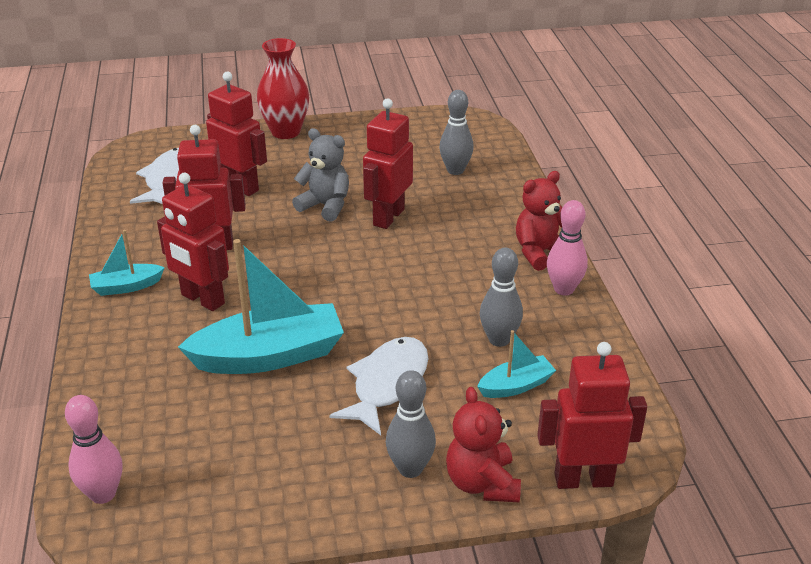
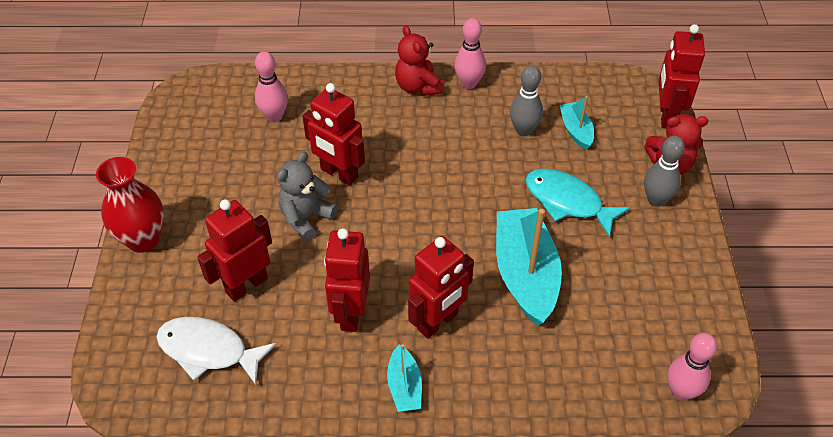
camera: 80 degrees left, 15 degrees up
(387, 384) = (567, 202): white fish -> turquoise fish
(455, 170) = (274, 116): grey bowling pin -> pink bowling pin

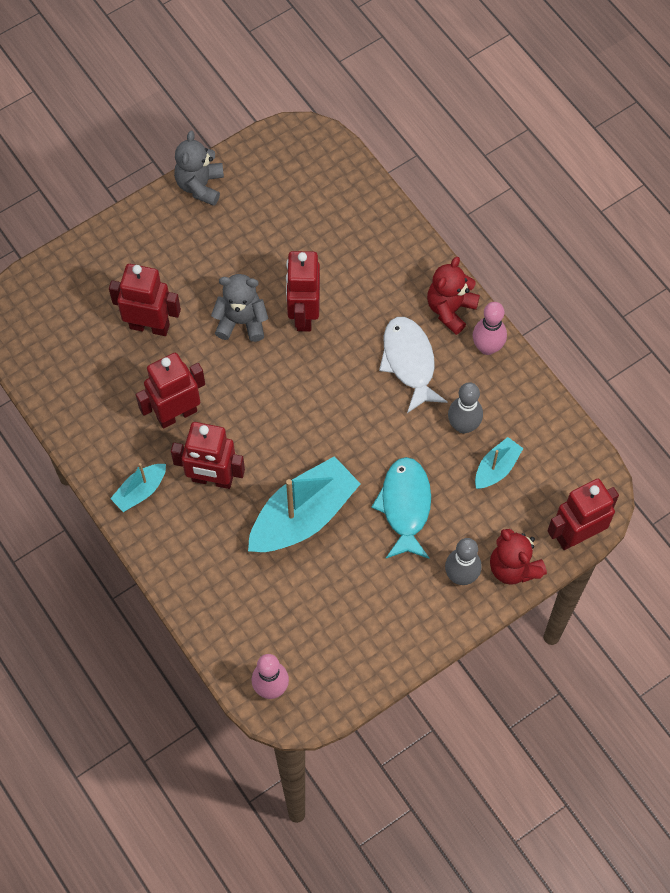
camera: 55 degrees right, 15 degrees up
(143, 239) = (138, 226): red vase -> none
(153, 176) = (200, 185): none -> grey teddy bear
(208, 350) = (78, 342): white fish -> white fish (409, 362)
(274, 116) = (328, 223): pink bowling pin -> none

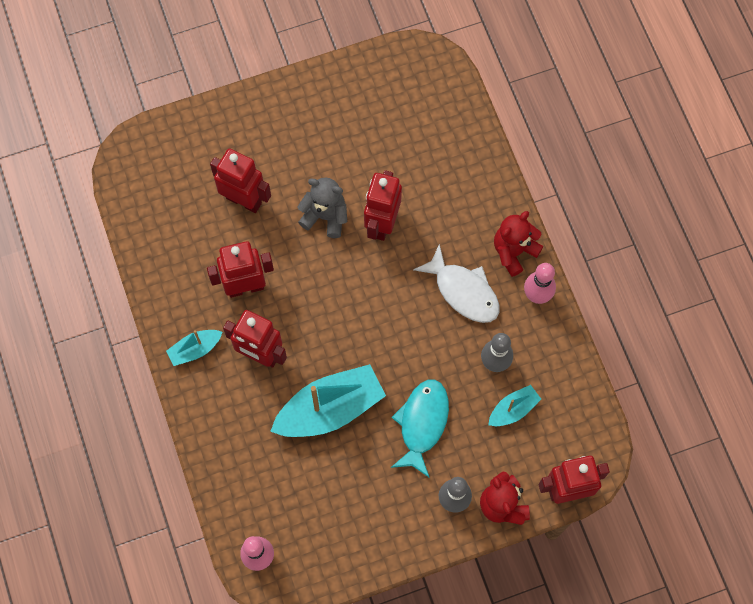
camera: 15 degrees right, 5 degrees up
(200, 185) = (323, 81): grey teddy bear -> none
(409, 362) = (463, 291): white fish -> white fish turned 135 degrees clockwise

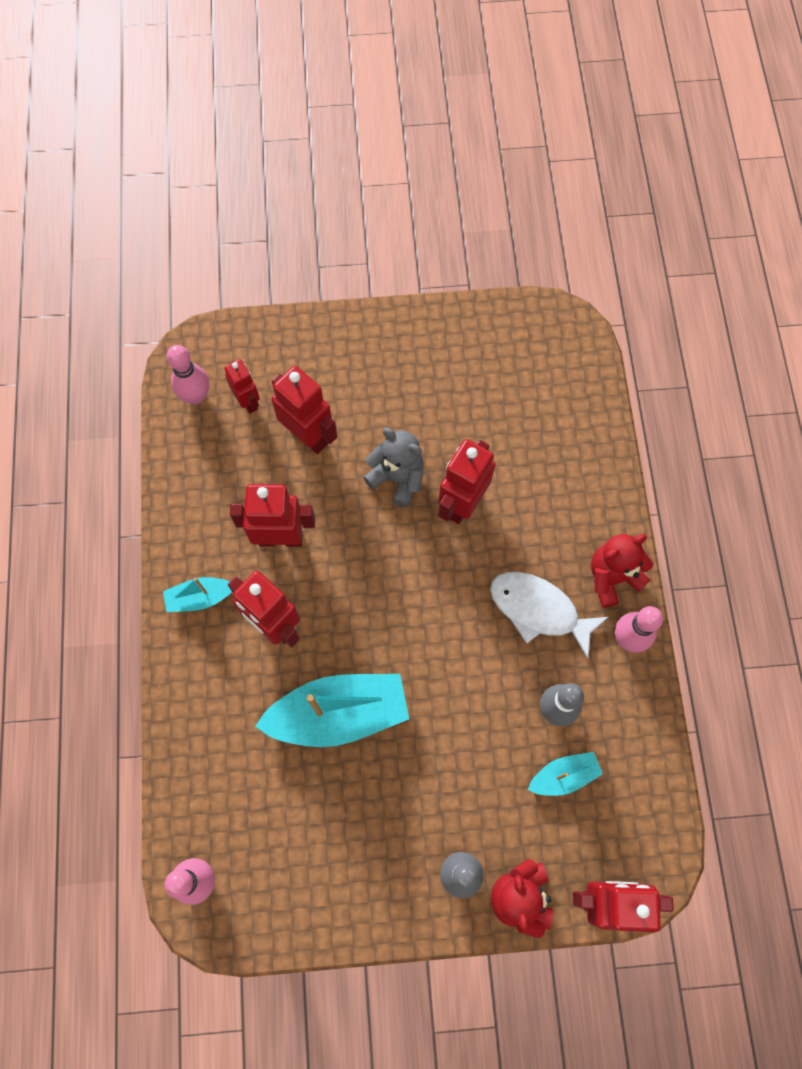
camera: 15 degrees right, 0 degrees up
(142, 191) = (196, 396): none -> pink bowling pin
(186, 184) = (248, 401): none -> red robot
(422, 423) = (446, 763): turquoise fish -> none
(463, 291) = (539, 610): white fish -> white fish turned 150 degrees clockwise

